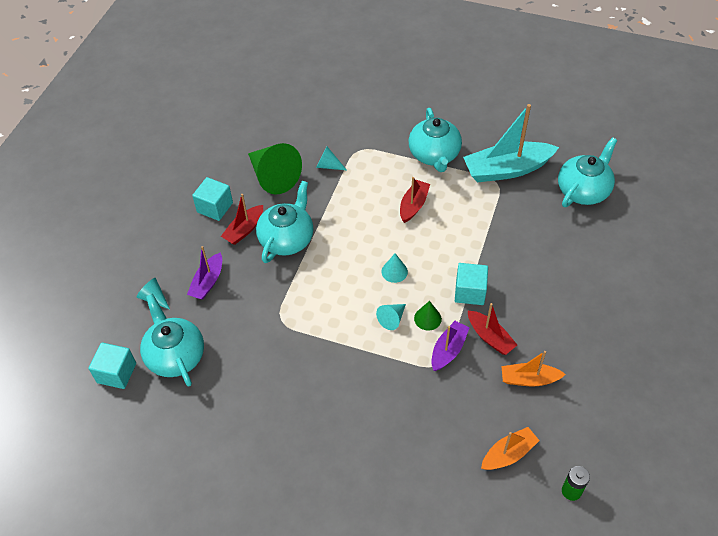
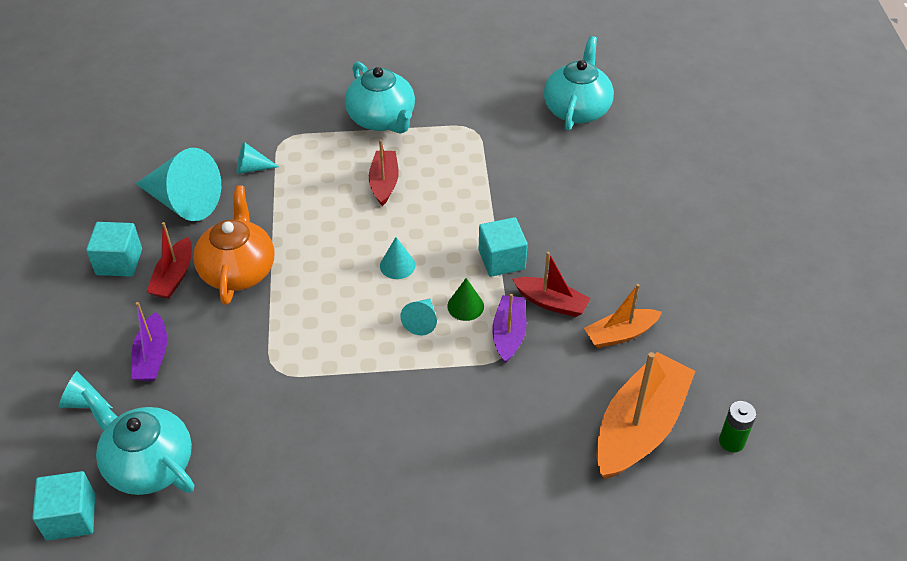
camera: 25 degrees left, 5 degrees down
(273, 177) = (184, 202): green cone -> turquoise cone
(287, 239) = (238, 270): turquoise teapot -> orange teapot
(507, 169) = (477, 111): turquoise boat -> none
(508, 454) = (639, 427): orange boat -> orange boat, size x1.82

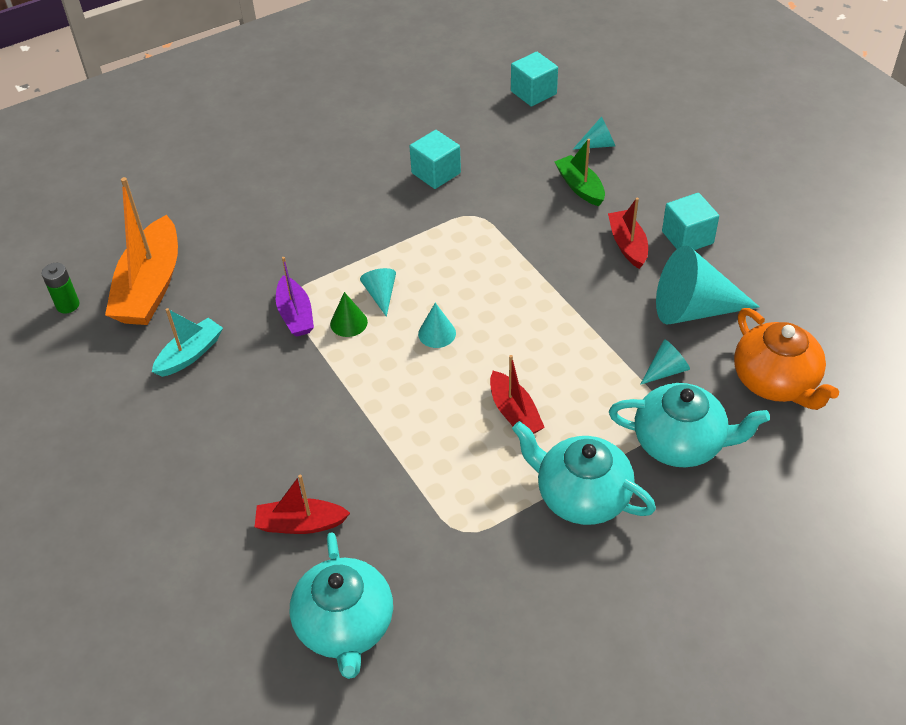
camera: 155 degrees right, 0 degrees up
(148, 464) = (512, 132): turquoise teapot -> turquoise teapot (680, 443)
(152, 356) = (580, 187): purple boat -> green boat
(238, 270) = (578, 272): orange teapot -> orange teapot (775, 382)
(501, 259) = (338, 380): turquoise cube -> turquoise cube (436, 173)
(551, 302) = (268, 357): red boat -> red boat (300, 524)
(620, 334) = (190, 354): orange boat -> turquoise boat

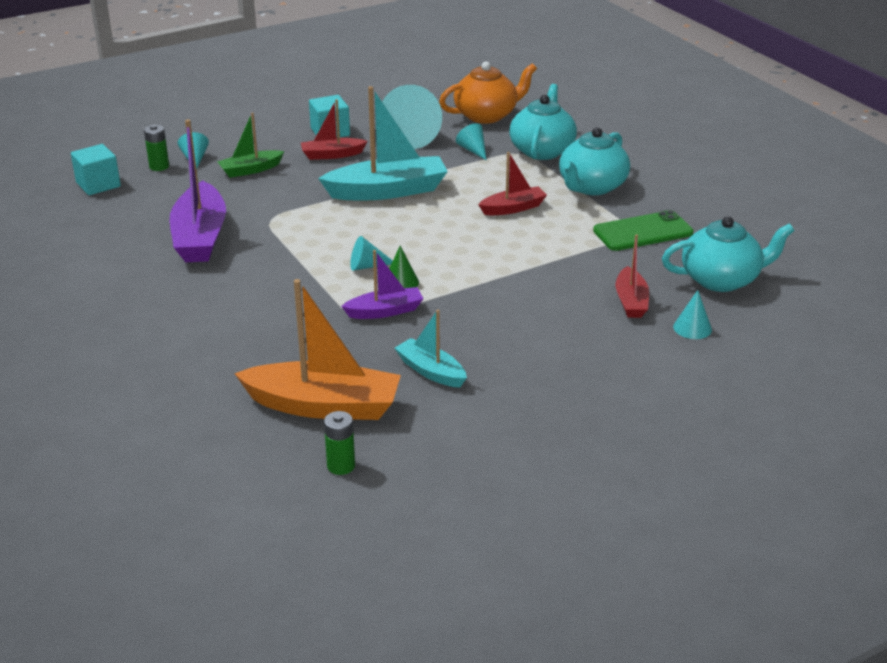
camera: 90 degrees left, 15 degrees down
(436, 173) = (200, 237): turquoise cube -> purple boat
(437, 333) = (421, 239): turquoise cone -> turquoise cone (692, 328)
(463, 547) = (643, 232): none -> green phone
(545, 298) = (387, 191): none -> turquoise boat
(577, 124) = (159, 166): none -> green battery

